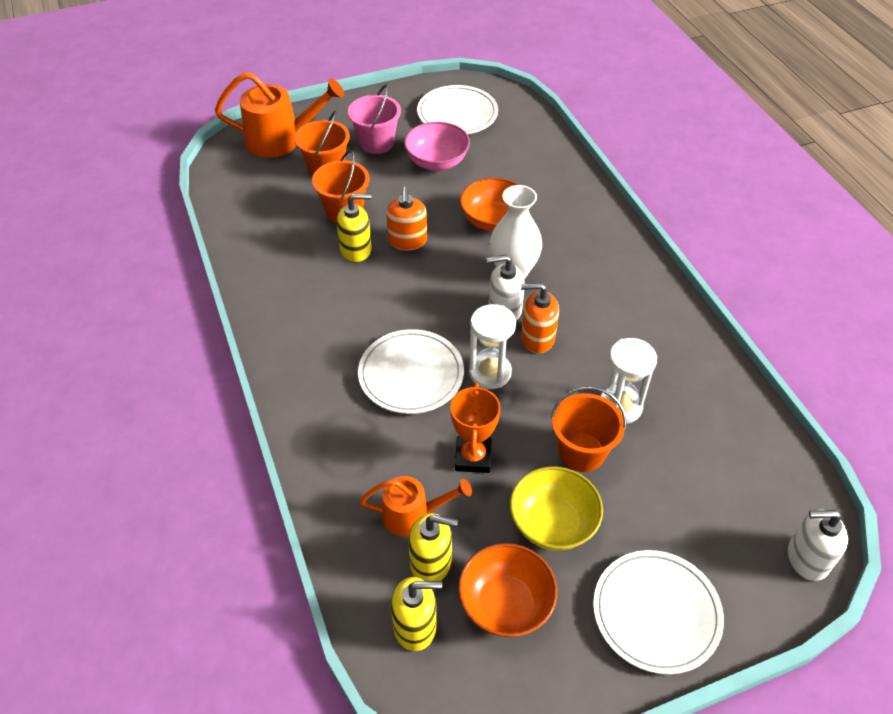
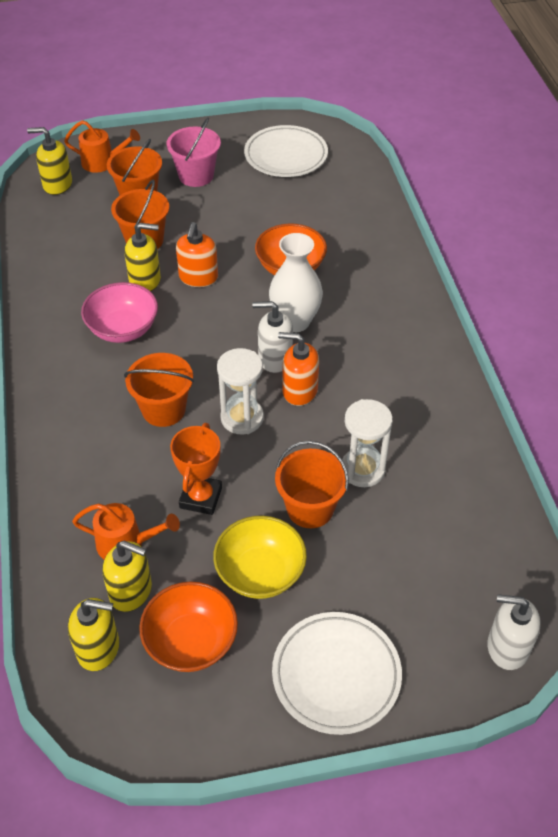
camera: 10 degrees right, 0 degrees up
(242, 166) = (57, 185): none -> yellow soap dispenser
(282, 140) = (103, 162): orange watering can -> orange watering can, size x0.60
(411, 375) = (163, 410): white plate -> orange bucket
(437, 162) = (251, 202): pink bowl -> pink bowl (123, 329)

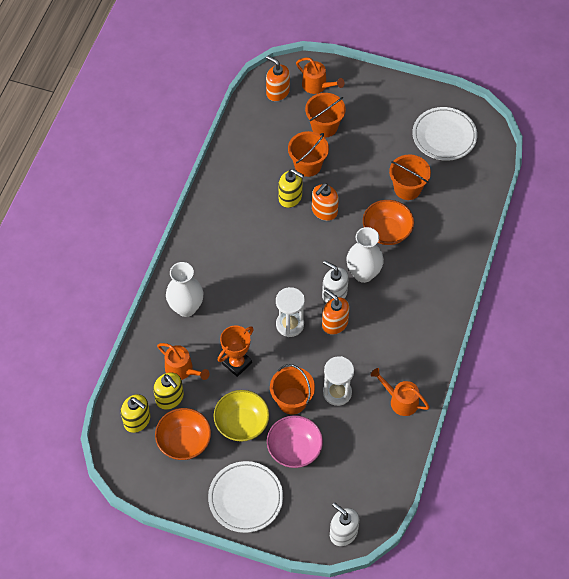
camera: 30 degrees right, 10 degrees up
(57, 185) = (277, 92): yellow soap dispenser -> orange soap dispenser
(83, 461) = (186, 307): none -> white vase
(123, 329) = (257, 228): pink bowl -> pink bowl (294, 449)
(163, 410) = (249, 296): orange bucket -> orange bucket (407, 188)
(196, 176) = (372, 126): pink bucket -> none
(449, 440) = (400, 400): none -> orange watering can

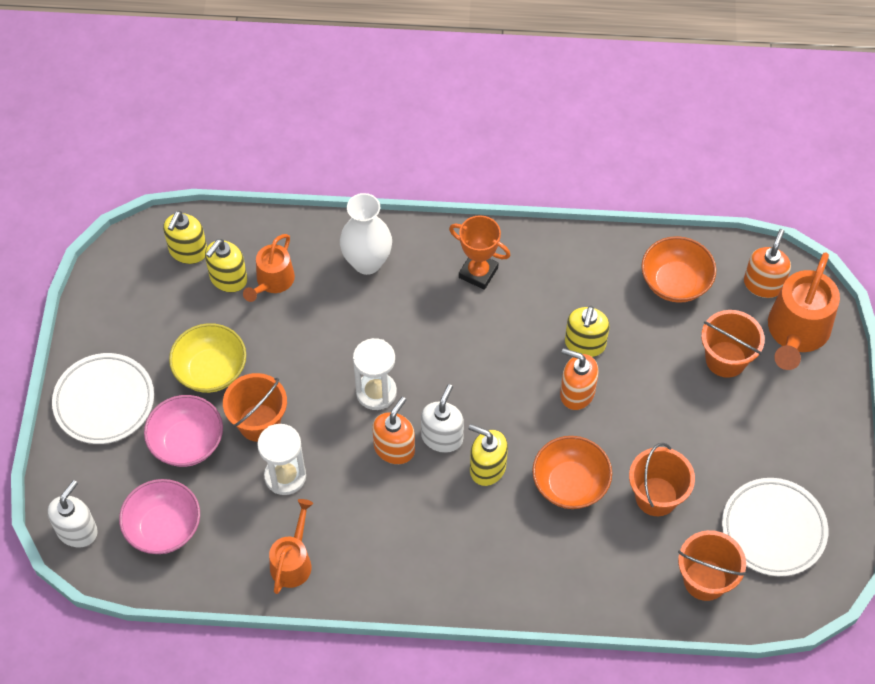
camera: 75 degrees right, 0 degrees up
(184, 441) = (170, 311): orange bowl -> orange bowl (675, 282)
(237, 363) = (299, 342): orange trophy -> orange trophy (478, 272)
(307, 165) = (648, 353): orange bucket -> orange bucket (705, 580)
(317, 86) = (796, 333): orange watering can -> orange watering can, size x1.65
(355, 476) = (164, 528): none -> pink bowl
(363, 273) = (487, 468): white vase -> yellow soap dispenser

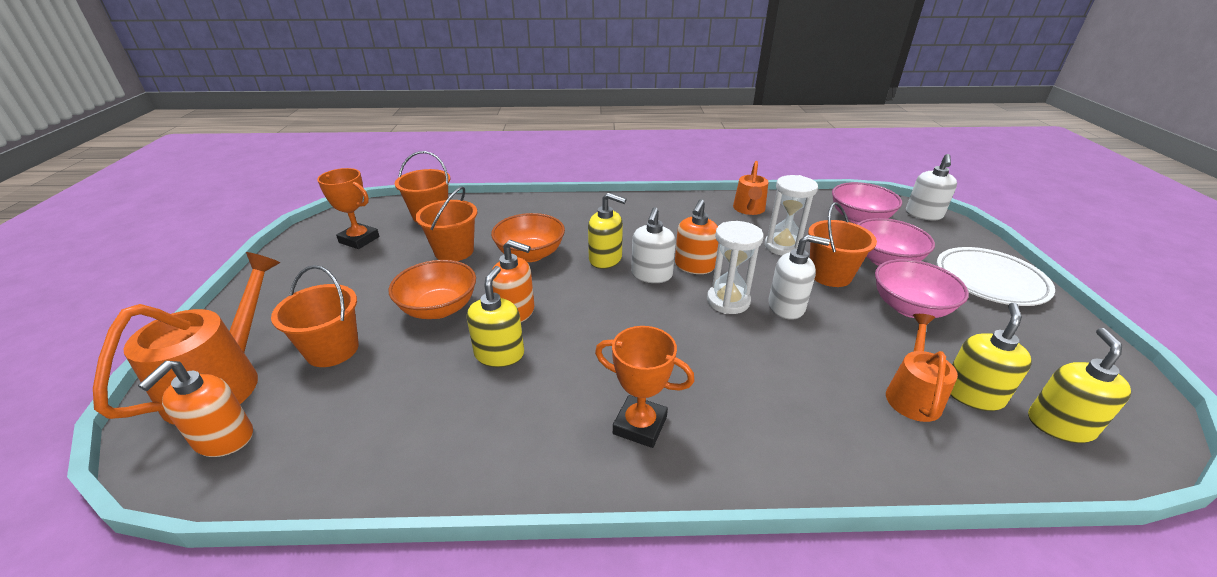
camera: 175 degrees right, 25 degrees down
(211, 370) = (909, 307): yellow bowl -> pink bowl
(324, 380) = (786, 307): none -> white soap dispenser
(367, 262) = (801, 428): white vase -> none
(675, 282) = (355, 432): orange bowl -> orange bowl (439, 308)
(773, 529) = (359, 240): white plate -> orange trophy

